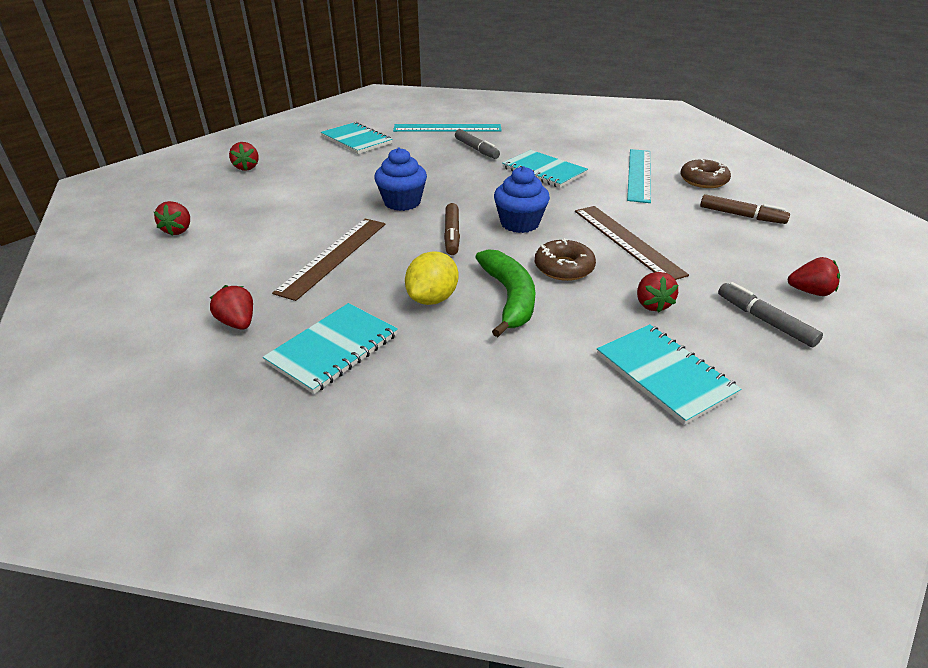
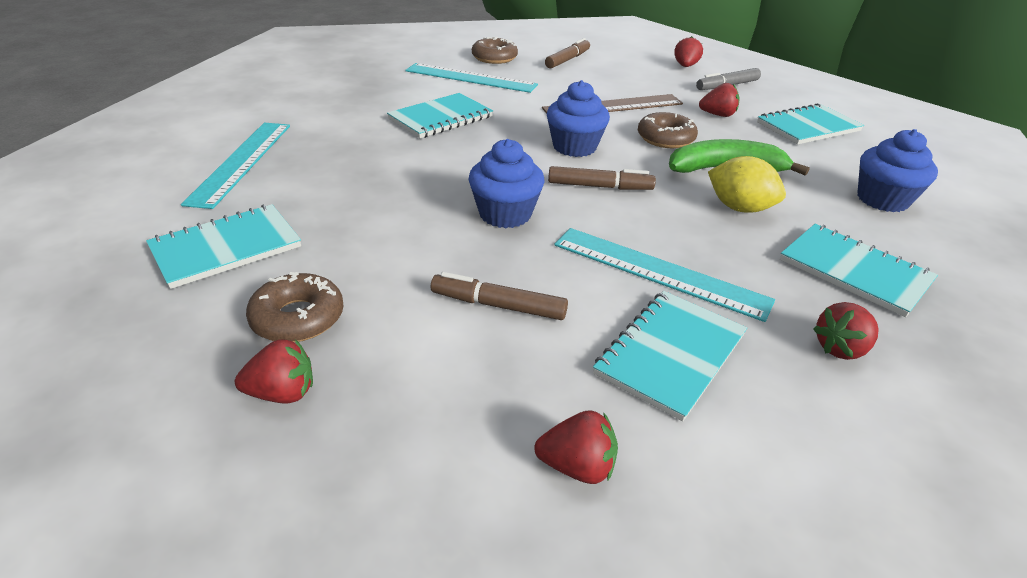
camera: 85 degrees left, 0 degrees up
(248, 257) = (670, 354): none -> turquoise notebook
(298, 163) = (298, 318): none -> brown donut
(302, 206) = (498, 305): none -> brown marker
(333, 256) = (659, 272): brown ruler -> turquoise ruler
(475, 399) = (882, 199): none -> blue cupcake
(476, 149) = (346, 149): grey marker -> none

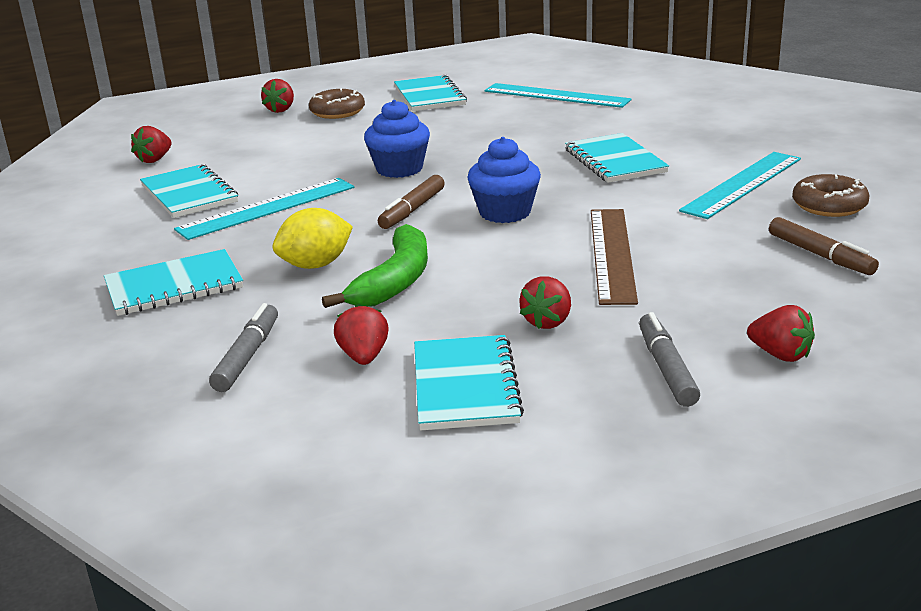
camera: 115 degrees right, 10 degrees down
(498, 305) = (291, 156): brown marker -> none
(665, 138) = (495, 265): brown donut -> none
(840, 348) = (120, 247): red strawberry -> red strawberry (364, 357)
(882, 199) = (247, 356): blue cupcake -> grey marker

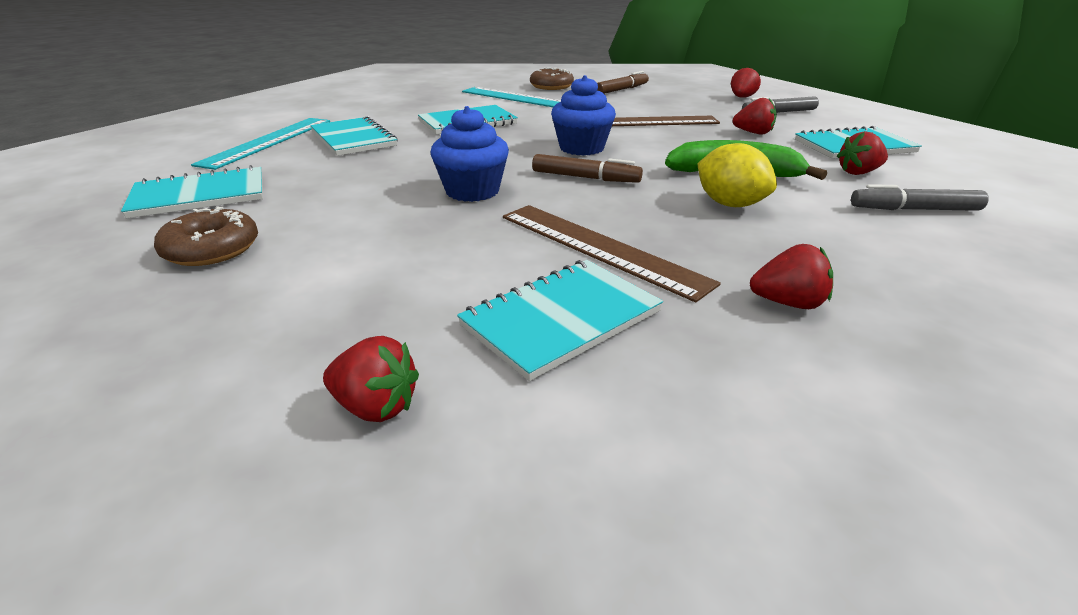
camera: 100 degrees left, 5 degrees up
(174, 286) = (840, 268): turquoise notebook -> turquoise notebook (353, 139)
(267, 208) = (600, 248): turquoise ruler -> brown ruler
(281, 110) = (144, 303): red strawberry -> red strawberry (788, 303)

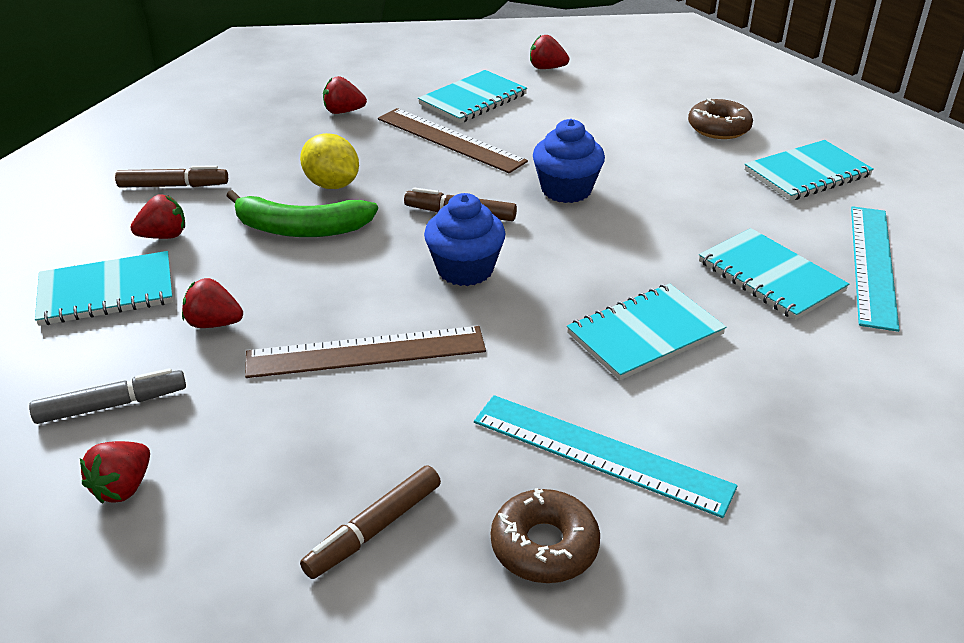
camera: 175 degrees right, 5 degrees up
(914, 209) = (173, 186): grey marker -> brown marker

